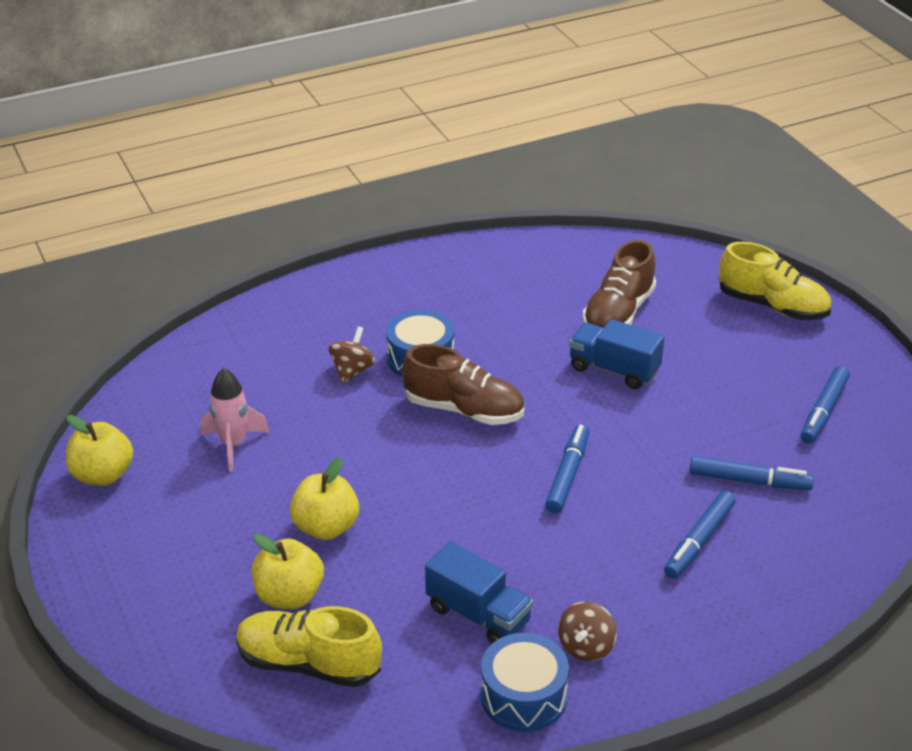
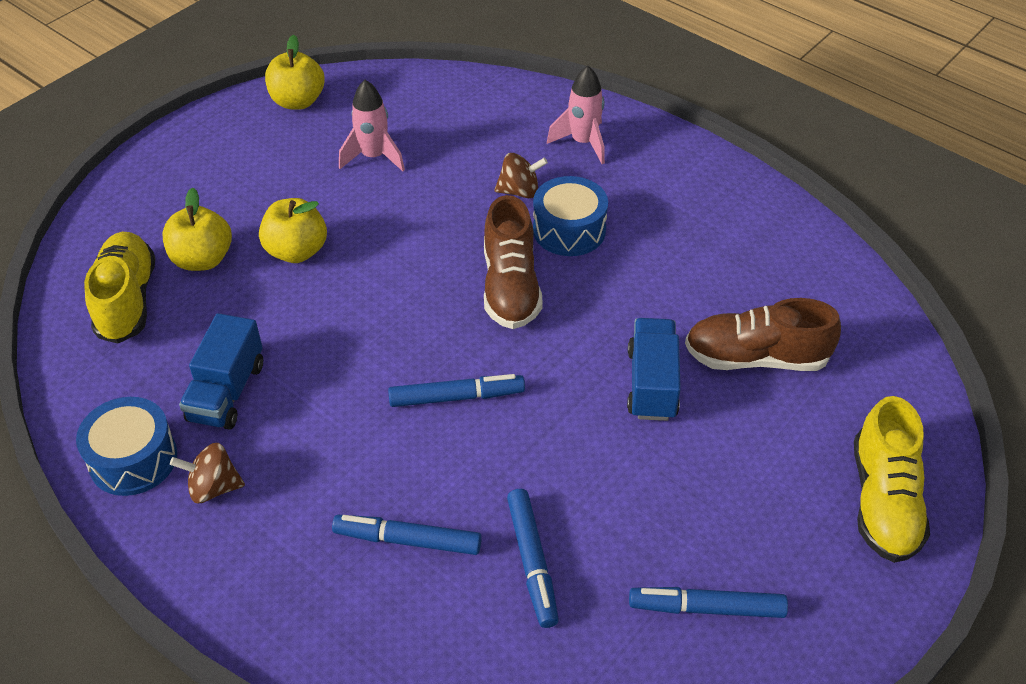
camera: 65 degrees right, 10 degrees up
(319, 318) = (583, 143): none -> pink rocket

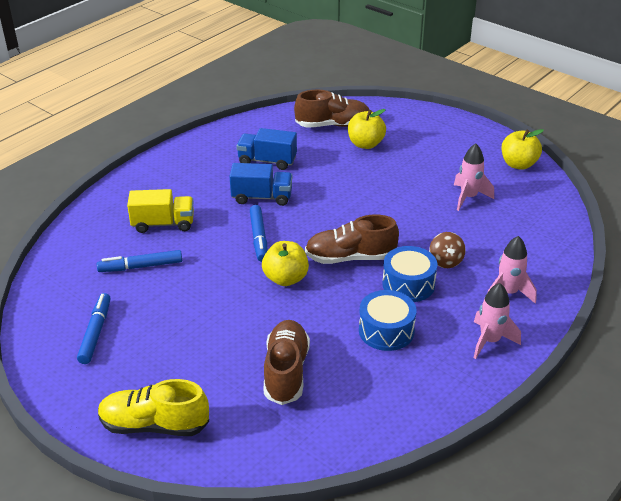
camera: 90 degrees right, 10 degrees down
(127, 300) = (332, 125): yellow shoe -> brown shoe
(133, 459) = (226, 139): blue drum -> blue drum (386, 330)
(213, 487) = (206, 163): brown spinning top -> none
(296, 251) = (375, 174): yellow apple -> yellow apple (286, 278)
(408, 540) = (163, 224): blue marker -> yellow truck
(652, 384) = (264, 318): blue truck -> blue truck (262, 197)
(672, 167) = (490, 341): none -> pink rocket

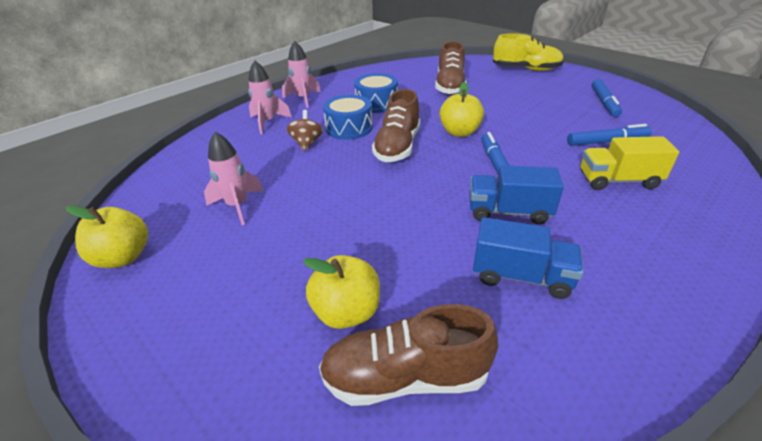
camera: 175 degrees left, 0 degrees up
(350, 258) = (397, 147): brown shoe -> brown shoe turned 105 degrees clockwise

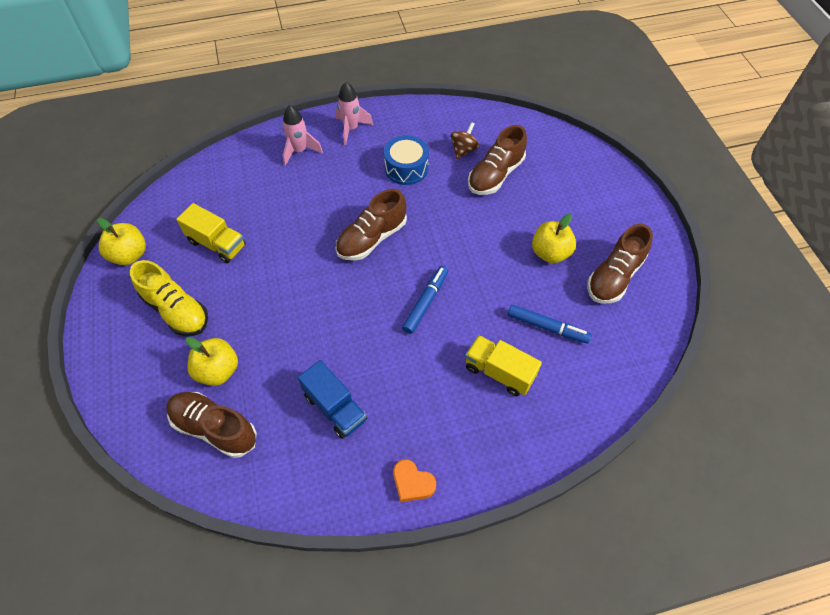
camera: 30 degrees right, 20 degrees up
(237, 206) = (217, 244): pink rocket -> yellow truck
(306, 143) = (308, 196): brown spinning top -> brown spinning top (463, 150)
(349, 128) = (355, 193): blue drum -> none
(459, 132) = (437, 247): yellow apple -> yellow apple (550, 253)
(508, 212) = (384, 353): blue truck -> none
(526, 69) = (602, 184): yellow shoe -> yellow shoe (176, 310)
(604, 102) = (614, 277): blue marker -> brown shoe
(683, 298) = (412, 483): none -> orange heart

